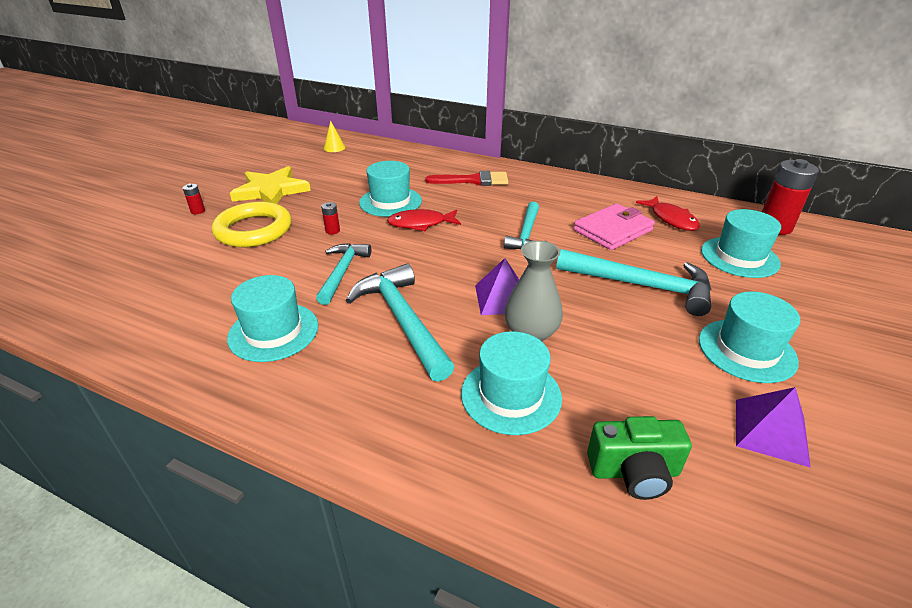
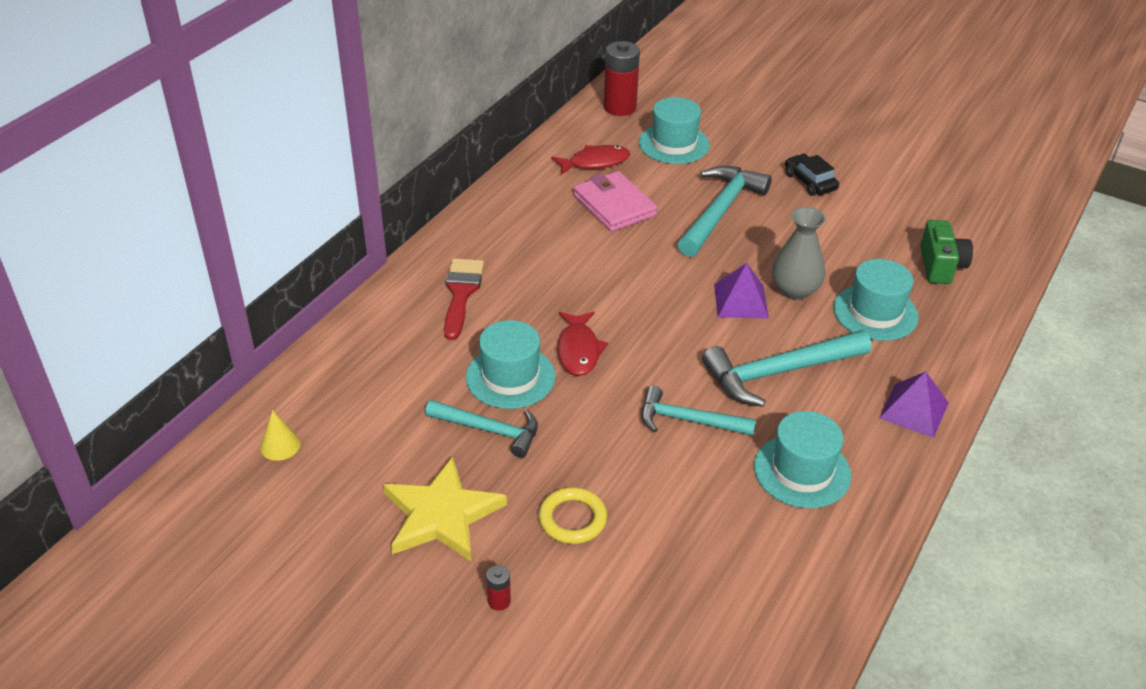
camera: 85 degrees left, 5 degrees up
(254, 230) = (572, 519): yellow ring -> yellow ring, size x0.61
(332, 231) = (586, 434): red battery -> none
(526, 234) = (615, 267): turquoise hammer -> turquoise hammer (489, 430)
(746, 350) = (810, 182): turquoise hat -> black car
(771, 431) = (894, 198): purple pyramid -> purple pyramid (914, 410)

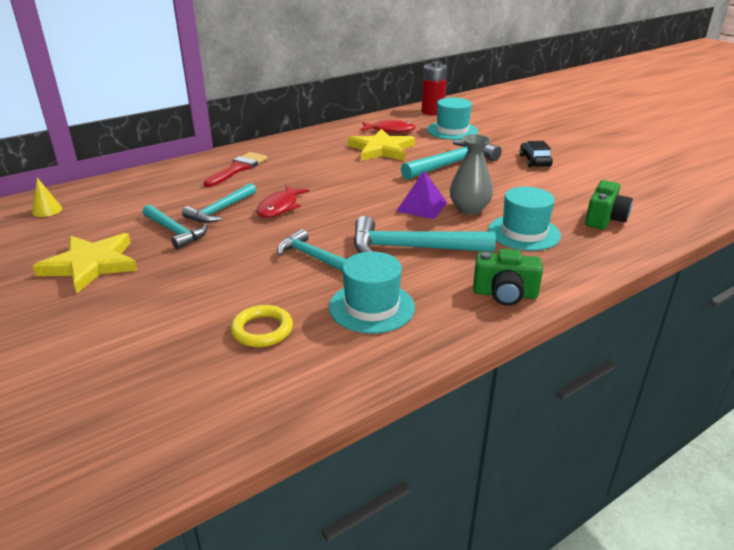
camera: 25 degrees right, 10 degrees down
(499, 601) = (65, 320): red battery -> none
(510, 377) = (220, 210): turquoise hat -> turquoise hammer
(572, 519) = (170, 289): yellow ring -> yellow ring (262, 330)
(614, 205) = (381, 149): pink wallet -> yellow star
(914, 410) = (505, 294): purple pyramid -> green camera

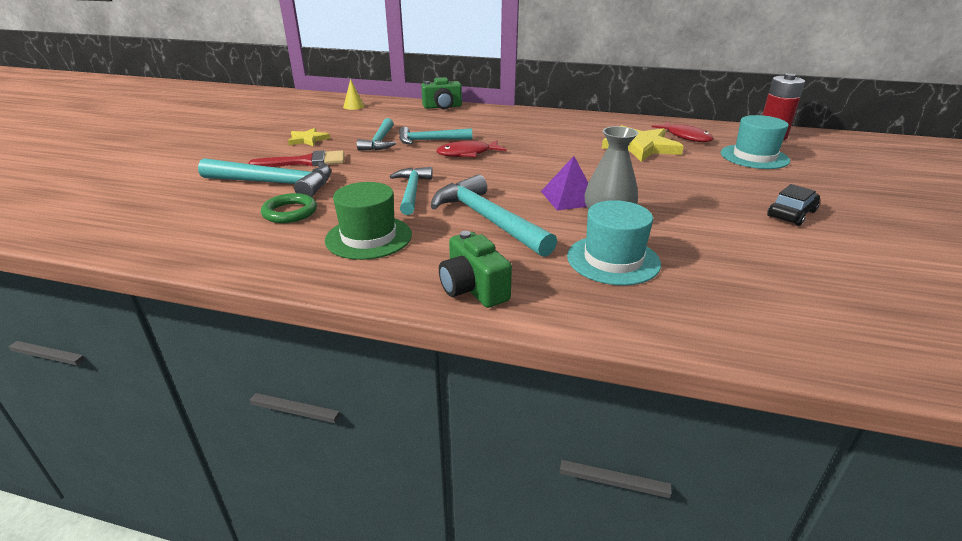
camera: 50 degrees right, 0 degrees up
(91, 265) = (308, 139): yellow star -> yellow star, size x0.55
(238, 168) = (499, 122): red brush -> red brush (306, 162)
(262, 330) = (290, 212): yellow ring -> green ring
(371, 307) = (369, 237): turquoise hat -> green hat
(452, 163) = (684, 180): turquoise hammer -> turquoise hammer (275, 183)
(604, 219) = (743, 297): green camera -> green camera (442, 107)

